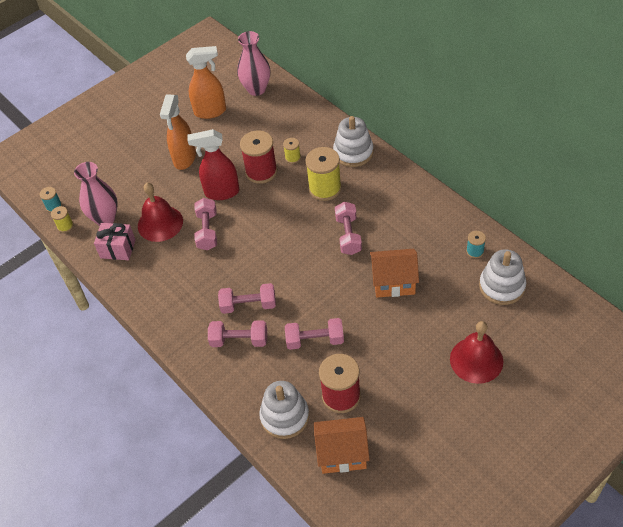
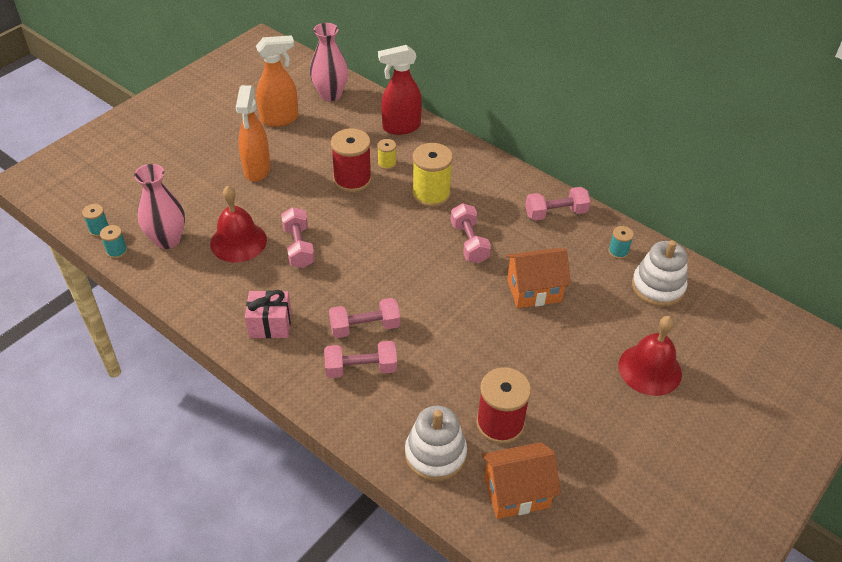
camera: 15 degrees left, 5 degrees down
(65, 226) = (117, 251): yellow spool -> turquoise spool
(118, 249) = (189, 273): pink gift -> pink gift (270, 324)
(221, 192) = (308, 204): red spray bottle -> red spray bottle (401, 127)
(315, 340) = (454, 361): pink dumbbell -> pink dumbbell (555, 213)
(353, 152) = (456, 155): white stacking toy -> none

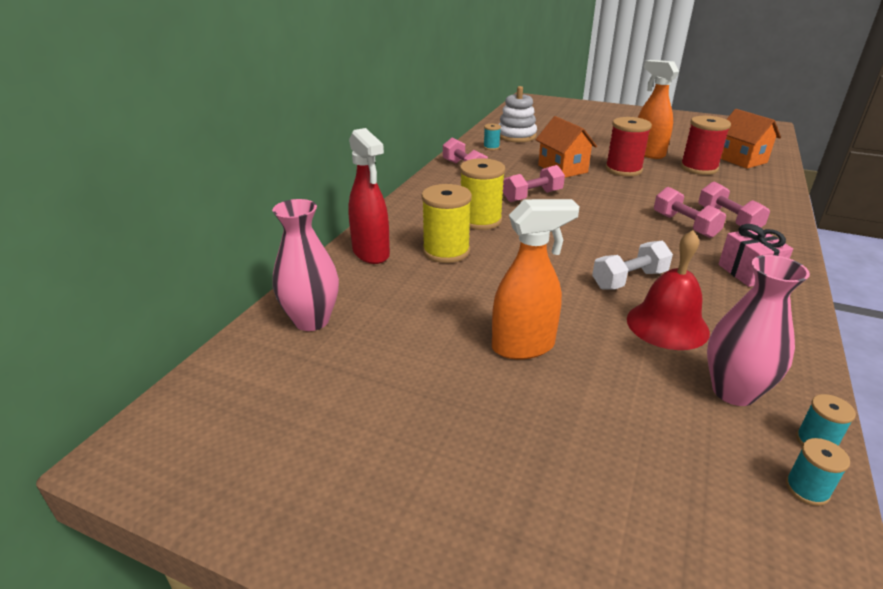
camera: 105 degrees left, 15 degrees down
(280, 119) = (392, 355): orange spray bottle -> orange spray bottle (648, 153)
(299, 247) = (629, 280): pink dumbbell -> white dumbbell
(352, 180) = (490, 268): red spool -> red spool (623, 170)
(387, 163) = (446, 251): yellow spool -> yellow spool, size x2.01
(435, 454) = (755, 184): white stacking toy -> none
(650, 369) = (593, 135): red bell -> none

